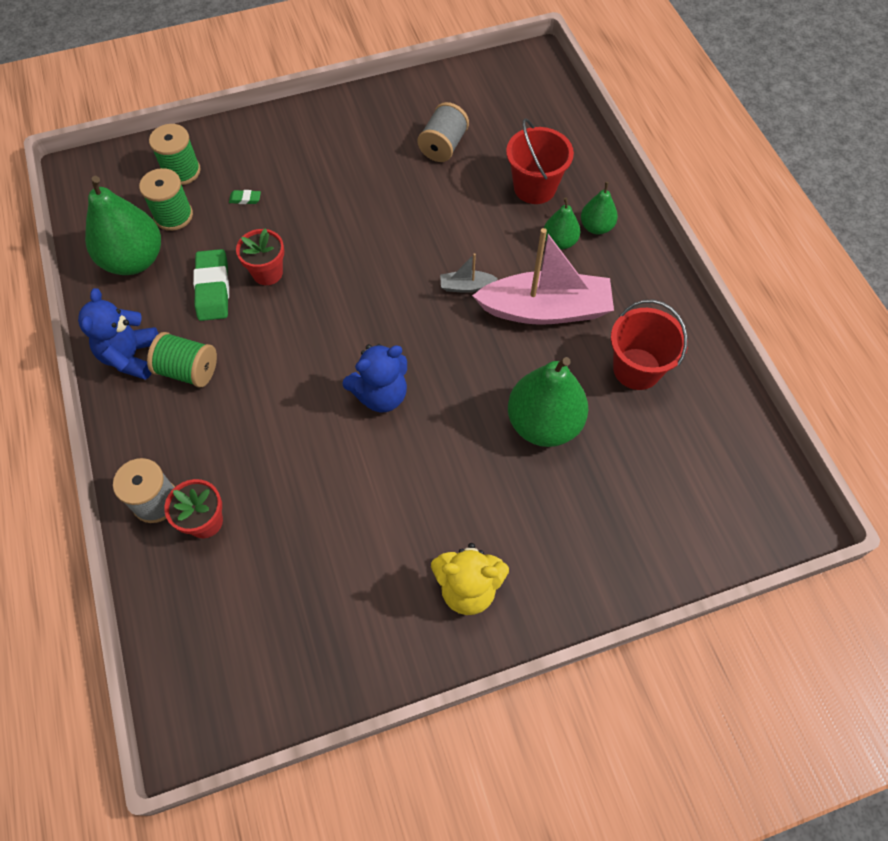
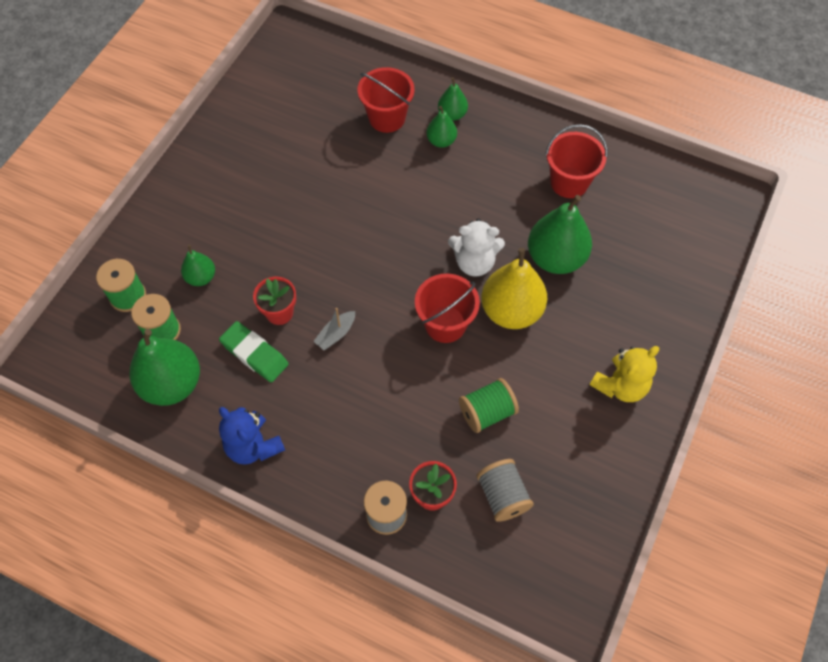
camera: 45 degrees left, 0 degrees up
(188, 370) = (305, 419): green spool -> green spool (487, 412)
(245, 199) = (201, 277): green eraser -> green pear
(381, 395) = (445, 324): blue teddy bear -> red bucket
(443, 146) = (296, 135): grey spool -> grey spool (502, 496)
(449, 433) = (511, 311): none -> yellow pear
(466, 286) = (418, 214): grey boat -> grey boat (336, 334)
(466, 365) = (474, 262): none -> white teddy bear
(545, 310) = (480, 190): pink boat -> none

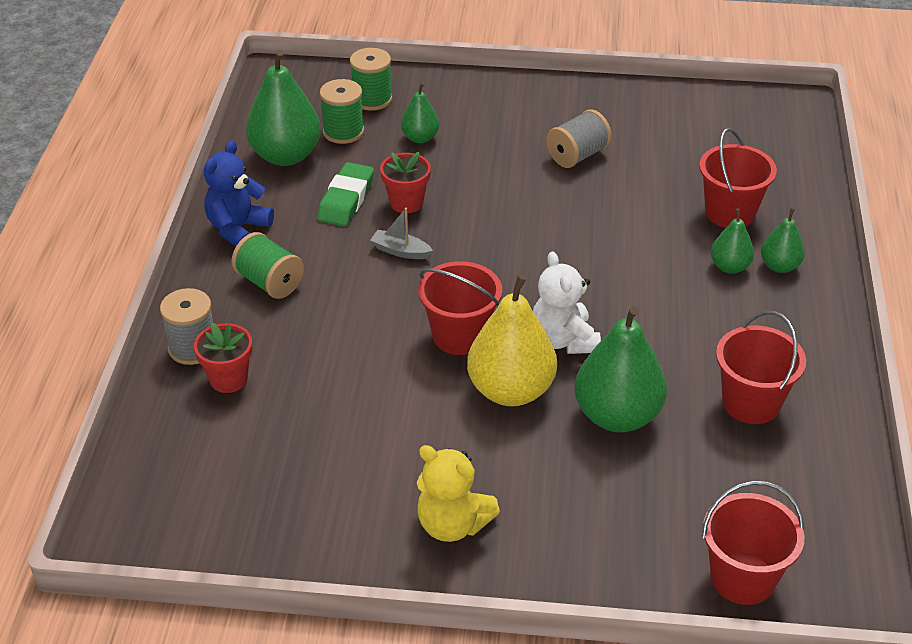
camera: 70 degrees right, 20 degrees down
(487, 412) = (355, 401): green spool -> green spool (269, 282)
(502, 496) = (249, 441): grey spool -> grey spool (577, 155)
(704, 245) = (742, 578): none -> red bucket

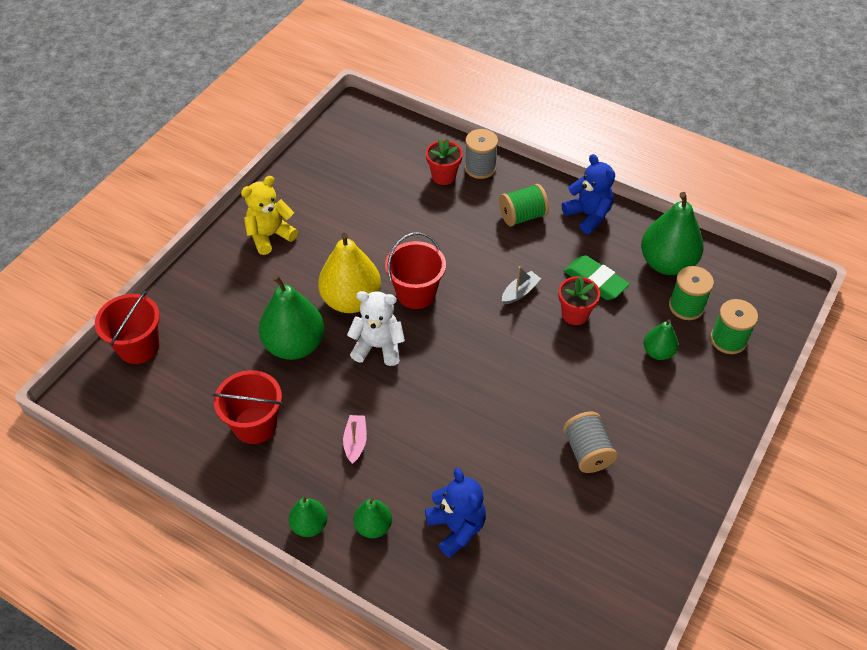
camera: 115 degrees right, 10 degrees up
(701, 313) = (355, 442): none -> pink boat
(730, 213) = (456, 528): red bucket -> blue teddy bear
(730, 267) = (392, 489): green pear -> green pear (309, 525)

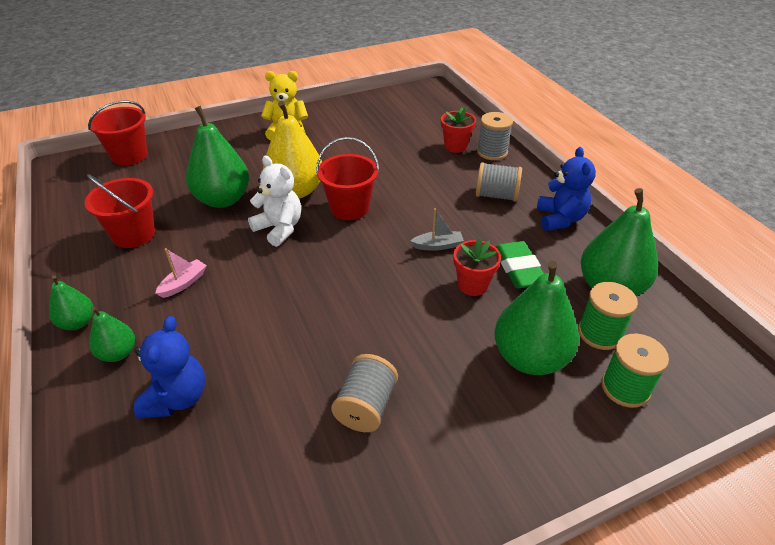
camera: 35 degrees right, 10 degrees down
(522, 216) = (496, 195): green spool -> grey spool
(658, 352) = (530, 358): green pear -> green pear, size x1.90

